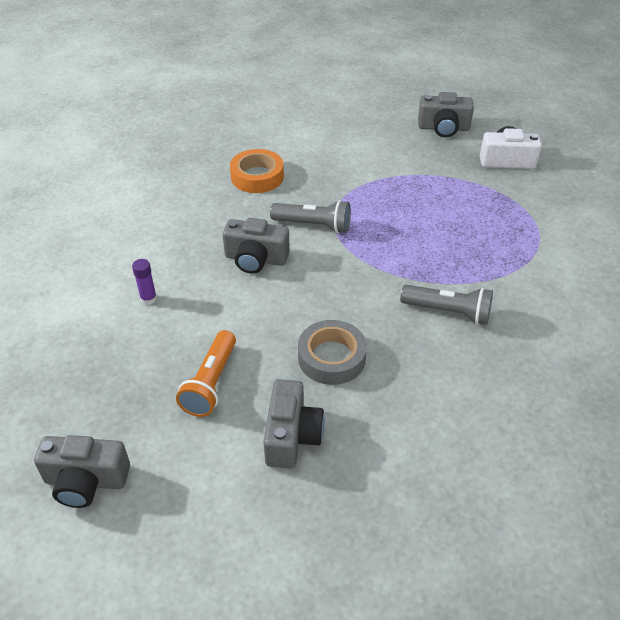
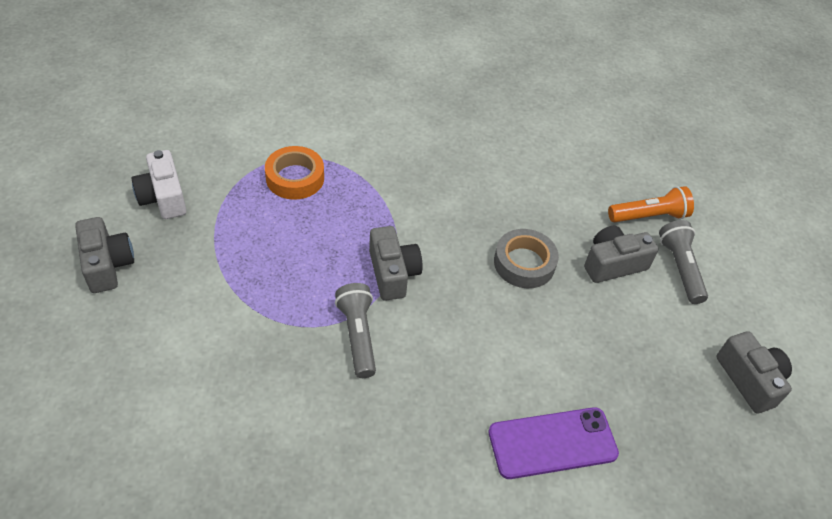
camera: 120 degrees left, 5 degrees up
(148, 299) = (552, 443): purple glue stick -> purple phone
(211, 383) = (607, 338): orange flashlight -> orange flashlight (649, 216)
(256, 259) = (439, 368): grey camera -> grey camera (393, 273)
(257, 176) = (290, 431): orange tape -> orange tape (295, 178)
(448, 312) = (424, 200): grey flashlight -> grey flashlight (680, 268)

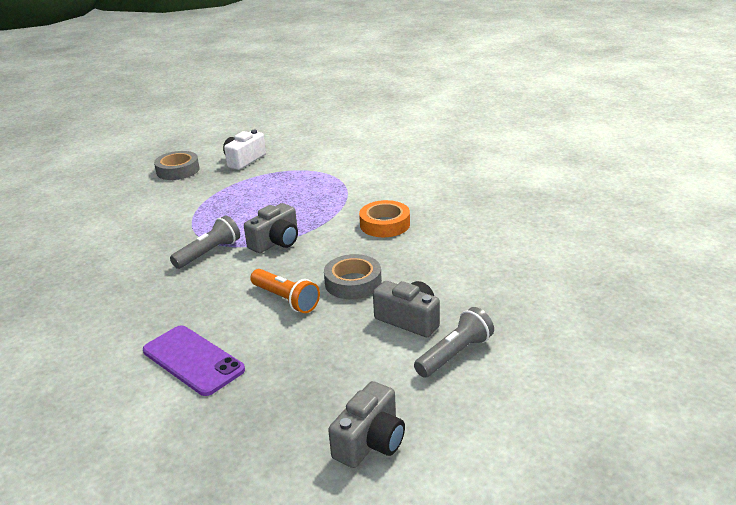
camera: 60 degrees right, 20 degrees down
(107, 265) = (178, 170): grey camera -> grey tape
(295, 178) = (313, 182): orange tape -> orange tape (385, 224)
(649, 216) = (493, 316): orange flashlight -> orange flashlight (286, 299)

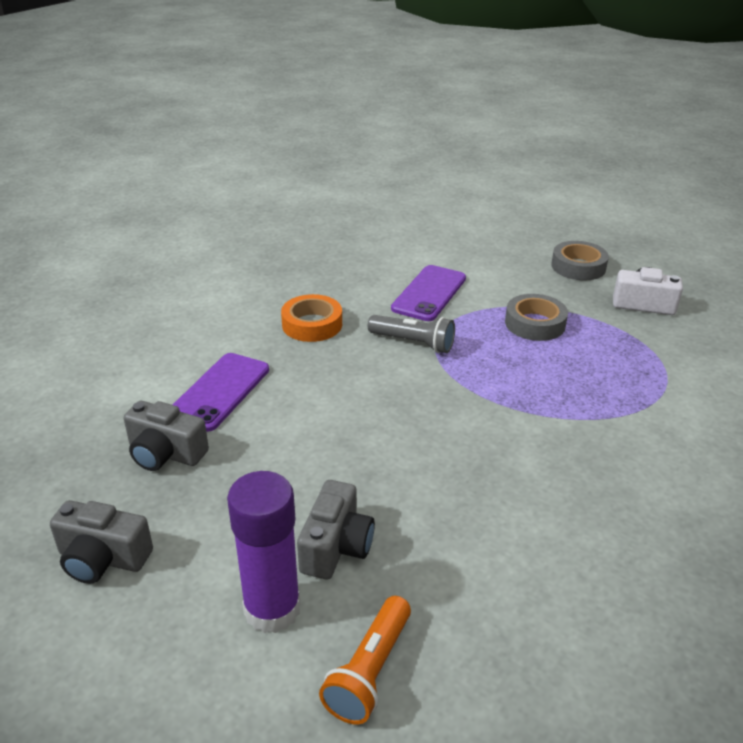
camera: 70 degrees right, 5 degrees up
(149, 234) = (429, 293): none -> purple phone
(276, 242) = (462, 385): grey camera -> grey camera (165, 453)
(286, 299) = (344, 426): orange flashlight -> orange flashlight (369, 671)
(353, 282) = (401, 473): grey tape -> grey tape (535, 323)
(385, 224) = (562, 471): orange tape -> orange tape (312, 324)
(454, 354) = (272, 609): grey flashlight -> purple glue stick

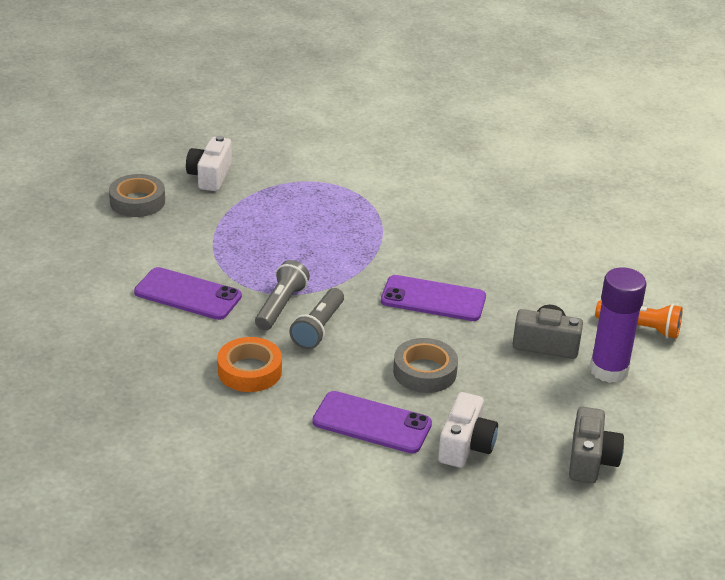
camera: 95 degrees left, 0 degrees up
(165, 453) = (466, 445): grey camera -> white camera
(375, 364) = (318, 328): none -> grey flashlight
(432, 450) = (433, 299): none -> purple phone
(535, 323) = (245, 236): grey tape -> grey tape (424, 372)

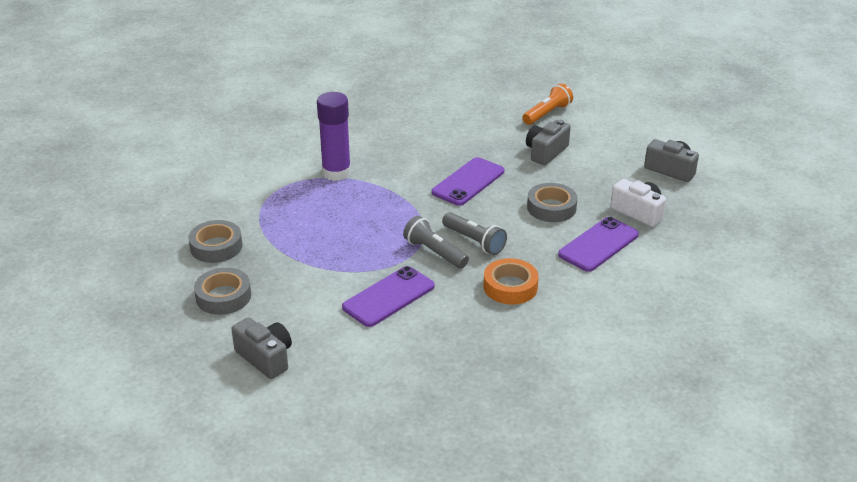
camera: 65 degrees left, 0 degrees up
(62, 248) = (265, 358): none -> grey camera
(210, 176) = (216, 247): white camera -> grey tape
(609, 370) = (585, 137): purple glue stick -> purple glue stick (336, 173)

